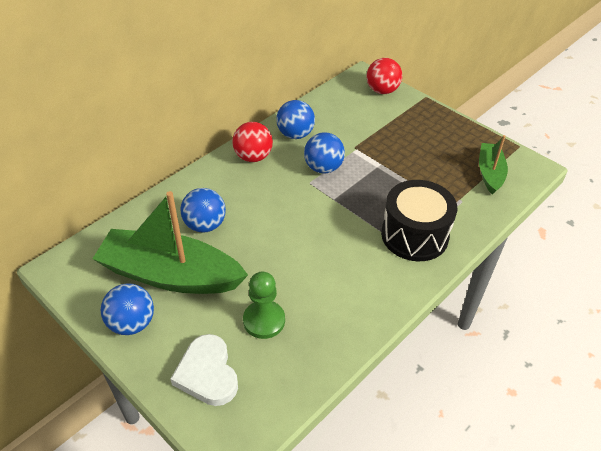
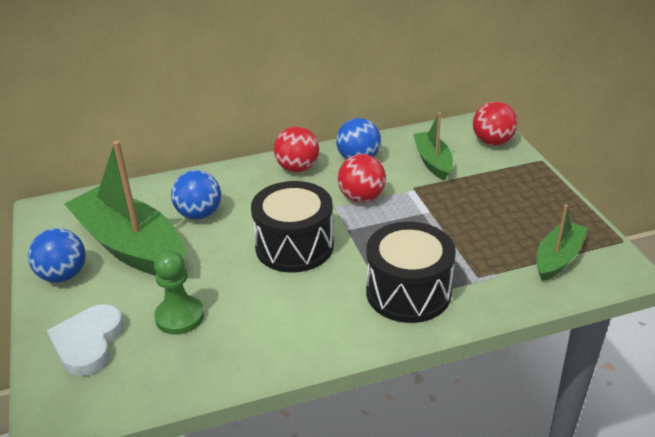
camera: 30 degrees right, 10 degrees down
(305, 227) = (294, 246): none -> black drum
(323, 168) = (361, 198): blue ball -> red ball
(352, 120) = (432, 161): none -> green boat

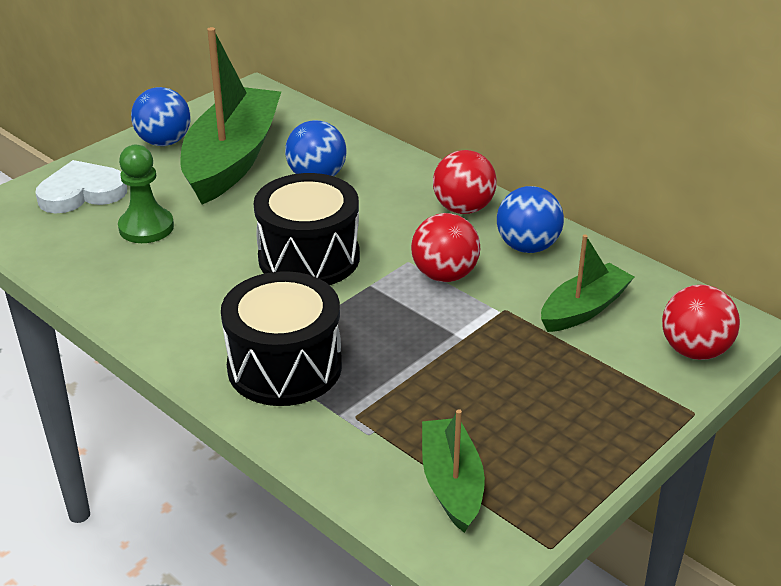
camera: 60 degrees right, 0 degrees up
(557, 258) = (451, 483): green boat -> green boat turned 105 degrees counterclockwise

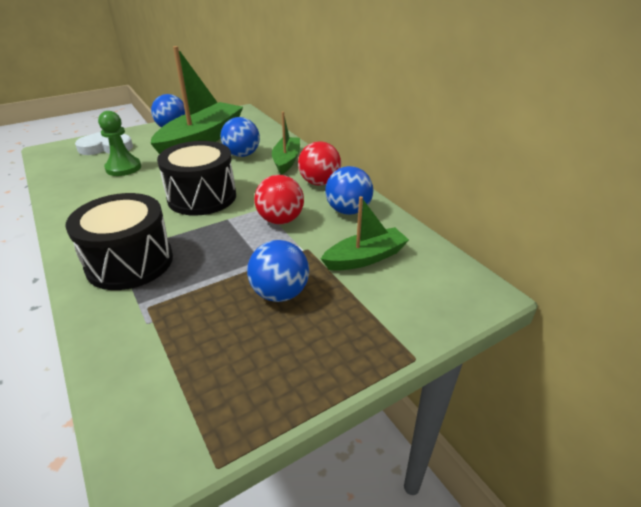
camera: 15 degrees right, 0 degrees up
(451, 483) = (176, 379): green boat -> green boat (286, 160)
(505, 371) = (280, 293): none -> blue ball
(694, 350) = (438, 304): red ball -> none

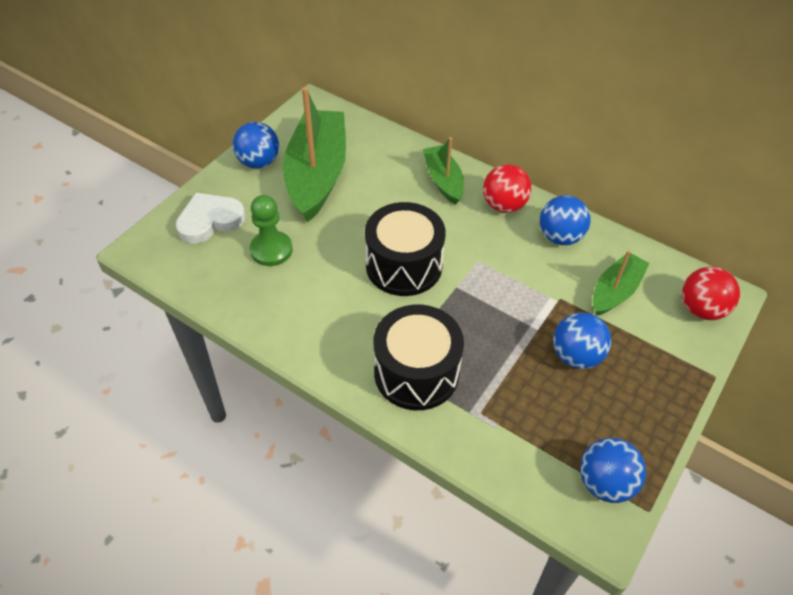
camera: 25 degrees left, 15 degrees up
(242, 155) = (387, 186): blue ball -> blue ball (605, 483)
(280, 220) = (508, 271): red ball -> red ball (701, 309)

